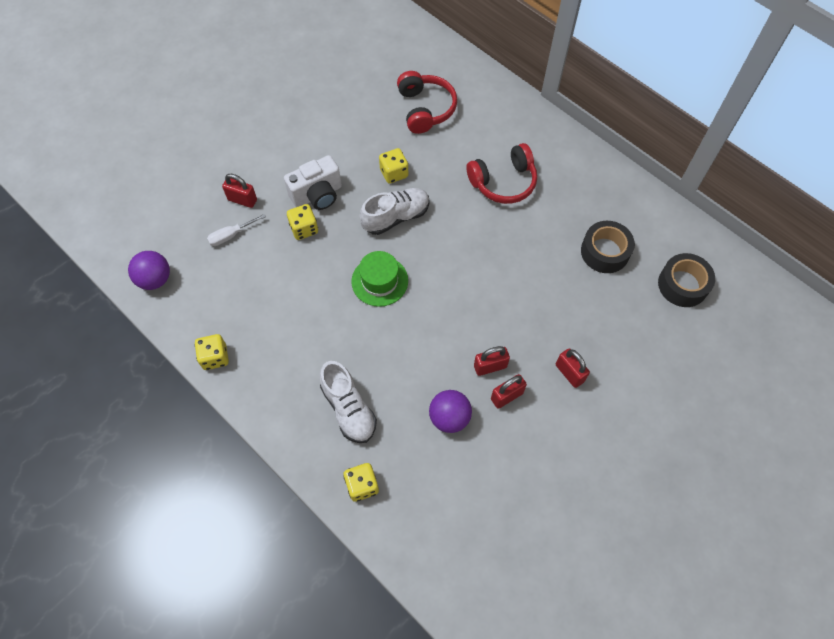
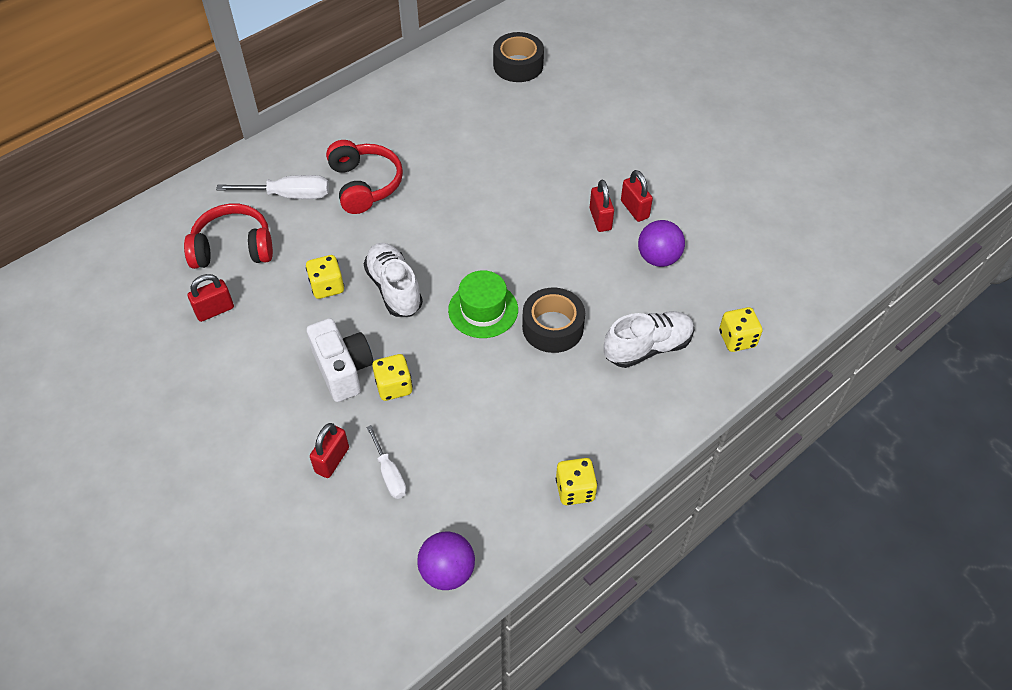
camera: 85 degrees left, 10 degrees down
(483, 133) = (288, 195): none -> white screwdriver
(569, 373) = (610, 158): red padlock -> red padlock (215, 310)
(605, 252) = (472, 114): black tape -> black tape (552, 327)

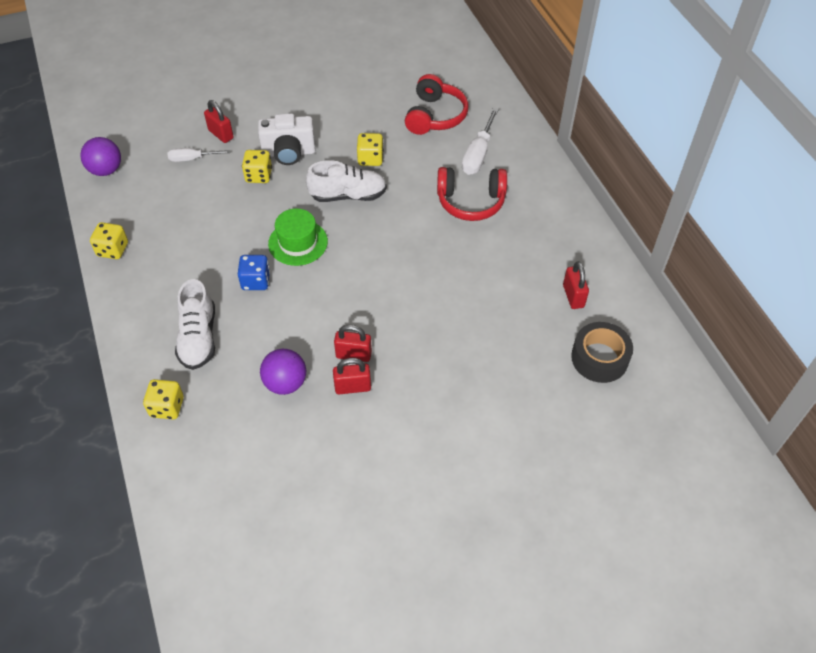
camera: 110 degrees right, 0 degrees up
(215, 310) = (379, 99): red padlock -> red padlock (573, 296)
(552, 327) = (256, 281): black tape -> blue dice

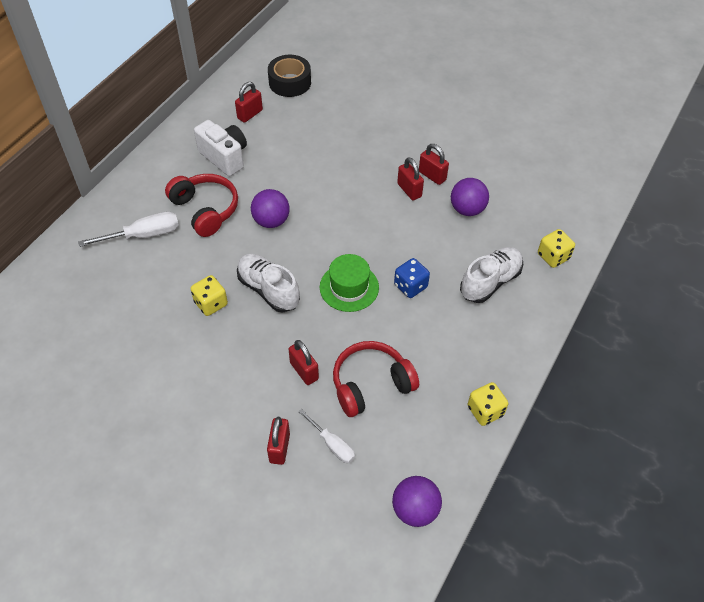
camera: 130 degrees left, 0 degrees up
(259, 176) = (304, 371): yellow dice -> red padlock
(289, 153) = (255, 369): white camera -> white camera (225, 157)
(416, 235) = (271, 221): none -> purple ball
(435, 116) = (114, 293): red headphones -> red headphones (371, 384)

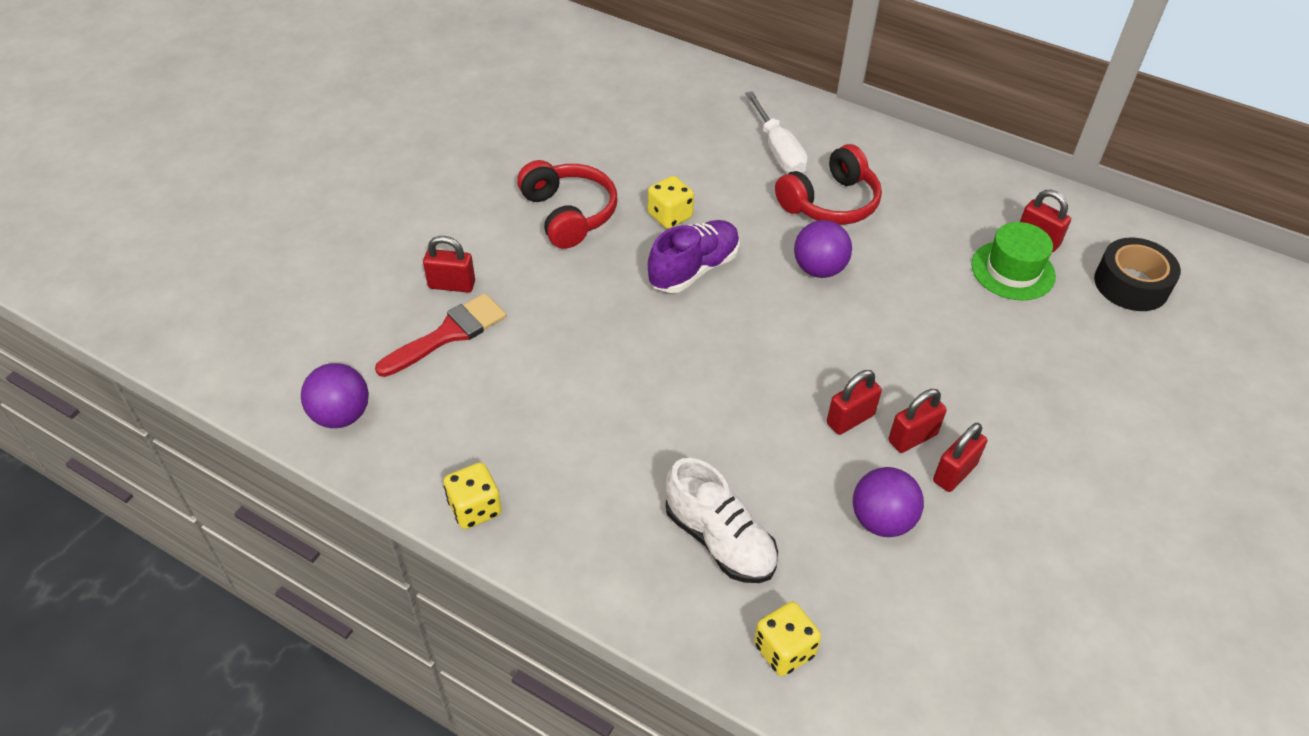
camera: 90 degrees right, 5 degrees down
(225, 157) = (936, 217): white camera -> none
(268, 290) = (693, 269): white shoe -> purple shoe
(304, 371) = (560, 306): red padlock -> red padlock (850, 419)
(332, 444) = (449, 334): white screwdriver -> red brush
(349, 287) = (701, 355): green hat -> green hat (1012, 270)
(371, 384) = (533, 375): red headphones -> red headphones (568, 214)
(410, 286) = (706, 429): blue dice -> none

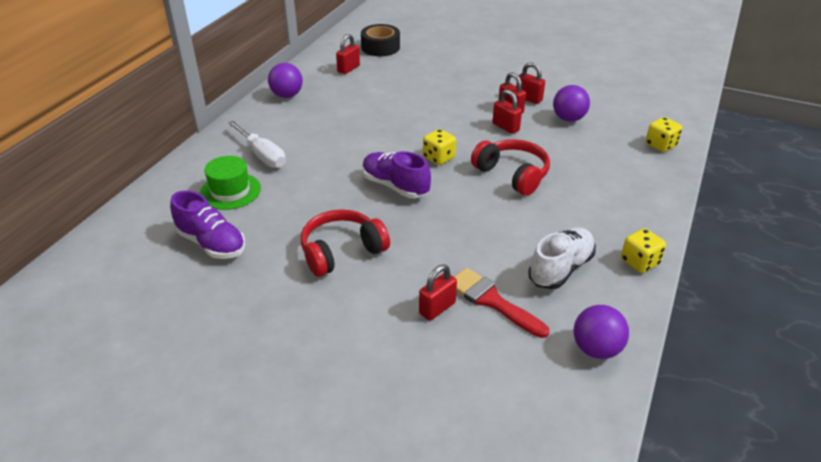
camera: 95 degrees left, 10 degrees down
(452, 285) = (437, 308): red padlock -> red padlock turned 45 degrees clockwise
(605, 118) = (211, 243): none -> purple shoe
(670, 216) = (339, 200): yellow dice -> yellow dice (439, 158)
(719, 540) = (608, 166): white shoe -> white shoe (560, 269)
(778, 150) = (262, 155): white screwdriver -> white screwdriver turned 75 degrees clockwise
(819, 269) = (386, 138): purple ball -> purple ball (287, 95)
(830, 202) = (320, 134): red headphones -> red headphones (512, 174)
(1012, 270) = (375, 77): green hat -> green hat (230, 191)

